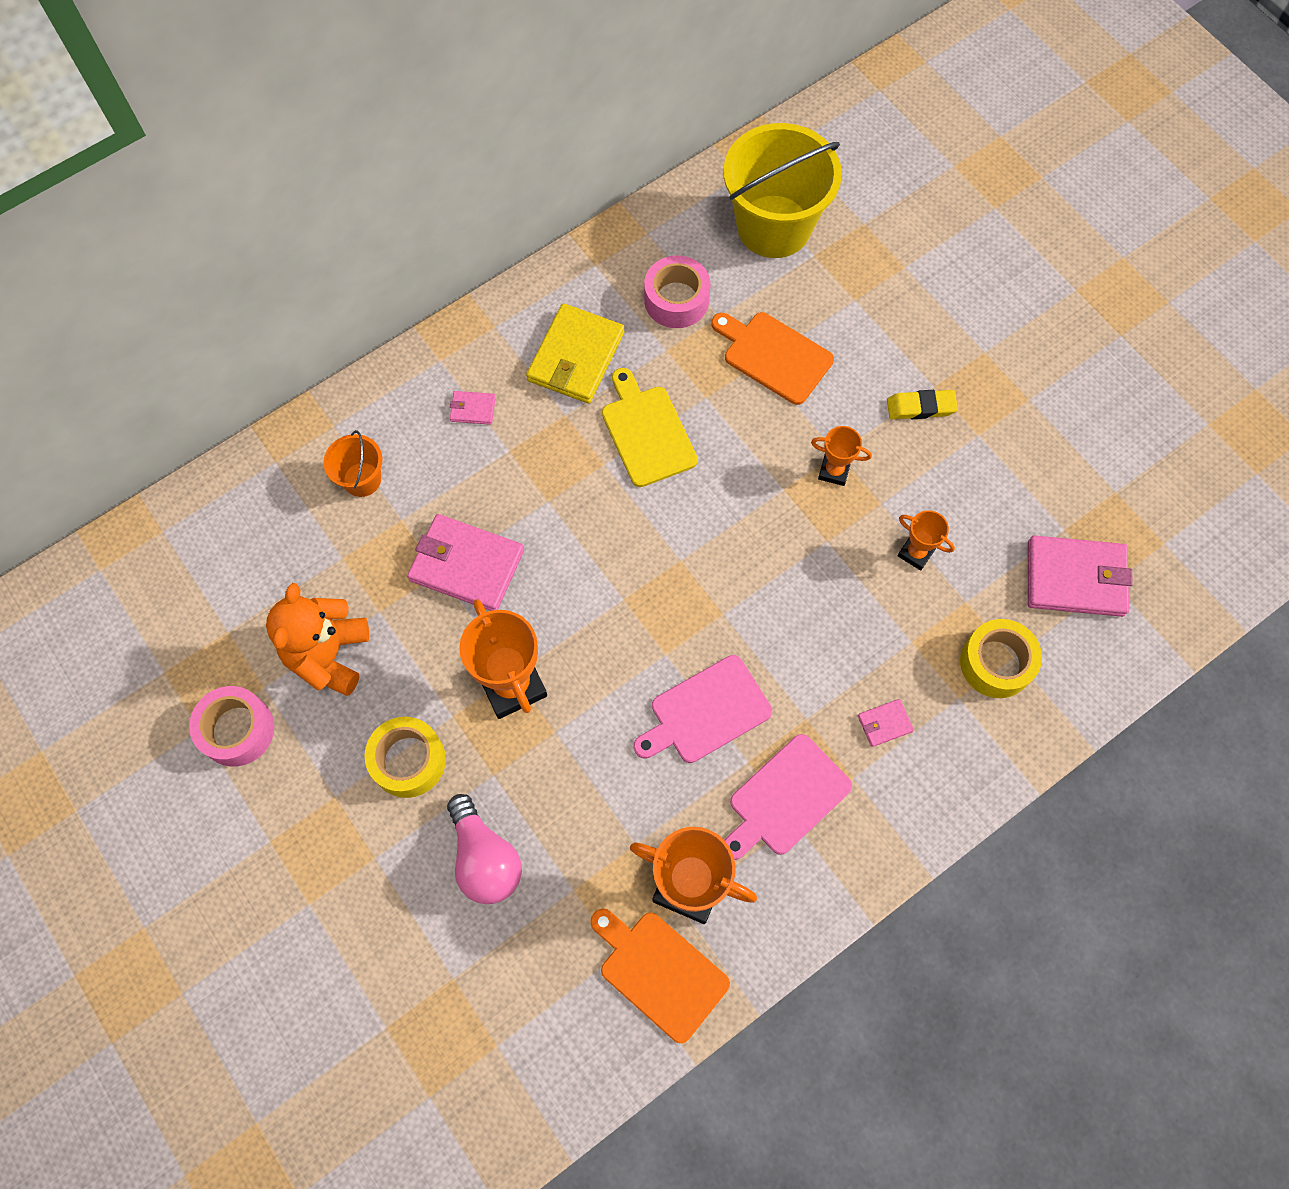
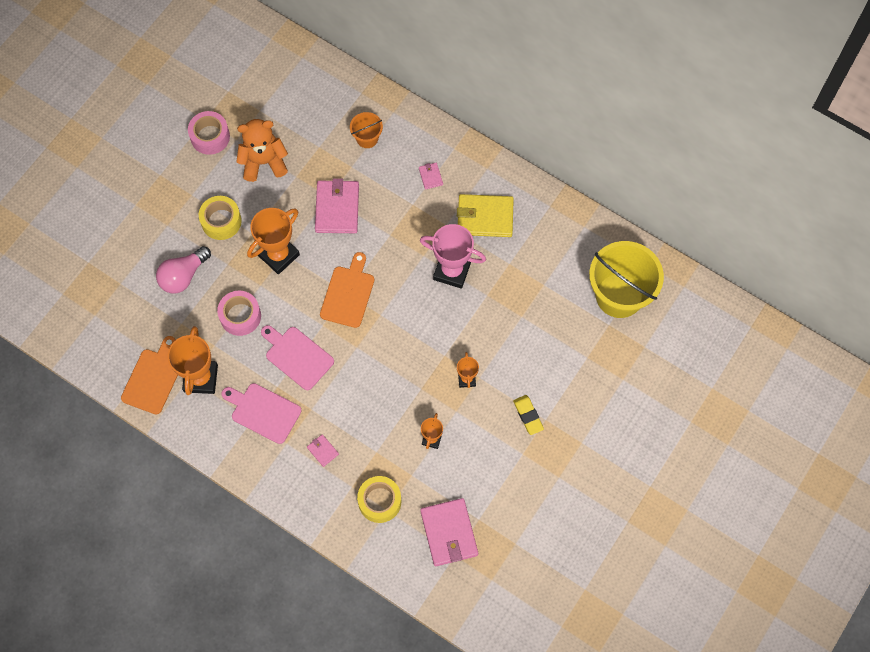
camera: 70 degrees right, 0 degrees up
(647, 432) = (452, 271): yellow cutting board -> pink trophy
(676, 300) = (545, 258): pink tape -> pink tape (240, 316)
(774, 356) = (529, 323): orange cutting board -> orange cutting board (348, 294)

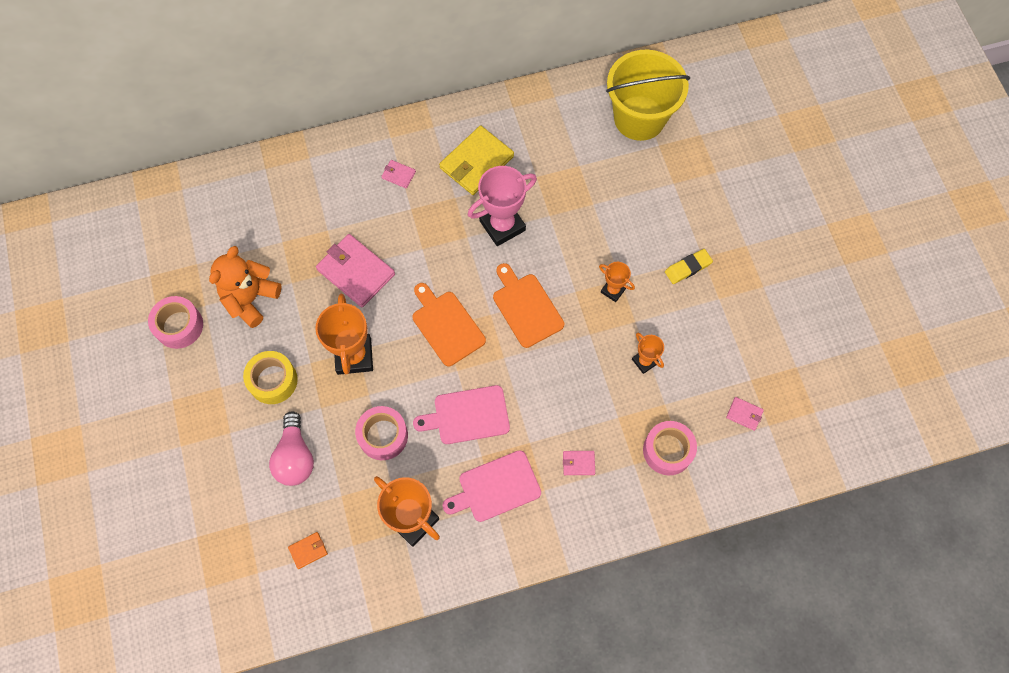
camera: 50 degrees left, 0 degrees up
(131, 333) = (308, 550): none -> orange wallet
(153, 378) = (373, 565): orange cutting board -> orange cutting board (526, 307)
(367, 138) = (313, 197): orange bucket -> none
(379, 501) = (667, 450): yellow tape -> pink tape
(449, 533) = (744, 414): pink wallet -> pink wallet, size x0.46
(528, 415) = (687, 268): yellow eraser -> yellow eraser turned 45 degrees counterclockwise

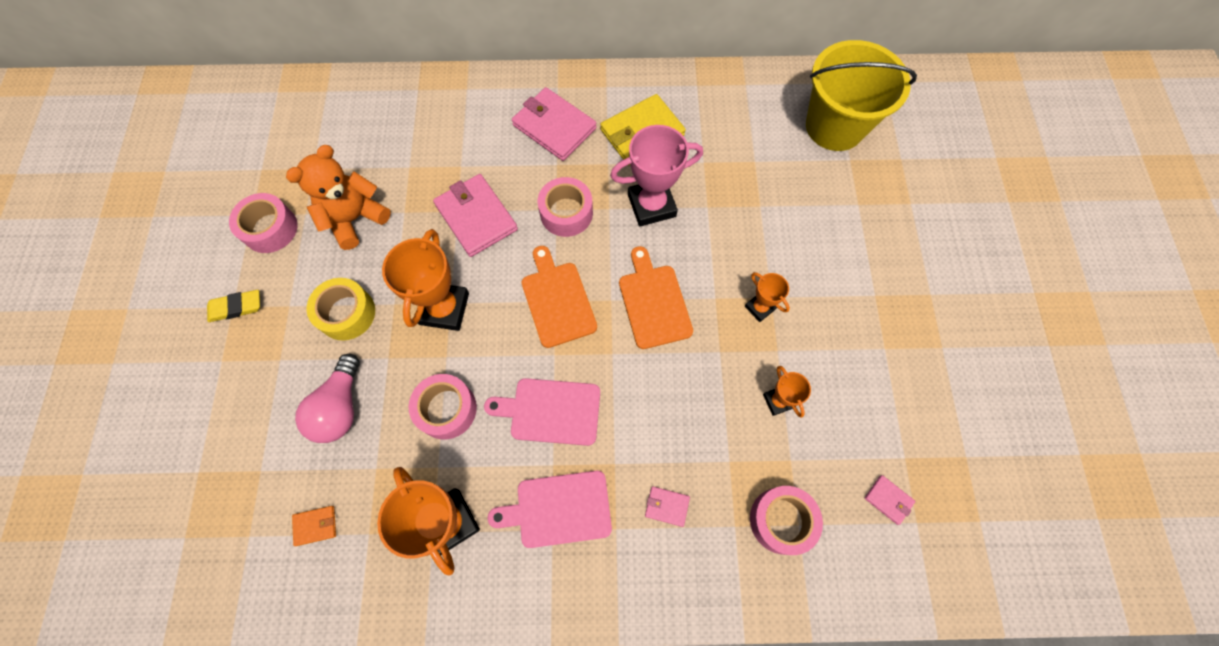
camera: 15 degrees right, 0 degrees up
(398, 175) = (554, 127): pink wallet -> pink wallet, size x2.18
(432, 249) = (566, 213): none -> pink tape
(687, 268) = (854, 303): yellow eraser -> yellow eraser (236, 307)

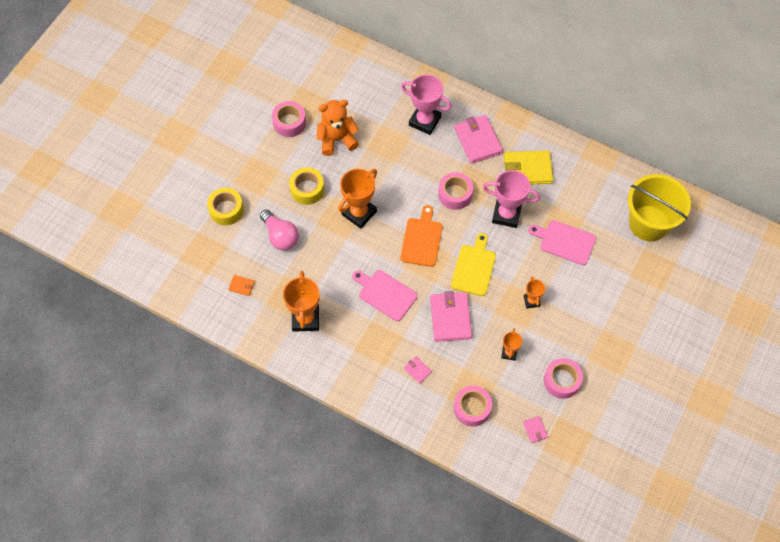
camera: 30 degrees right, 5 degrees down
(230, 411) = (226, 210): none -> yellow tape
(236, 307) = (252, 157): yellow eraser -> none
(340, 407) = (280, 236): pink light bulb -> pink light bulb turned 75 degrees counterclockwise
(446, 409) = (333, 265): pink tape -> pink tape (562, 381)
(467, 135) = (424, 121): none -> pink trophy
(476, 217) = (403, 172): pink wallet -> pink wallet (450, 318)
(559, 509) = (362, 342): pink cutting board -> pink cutting board (565, 242)
(654, 302) = (474, 268): orange cutting board -> yellow cutting board

